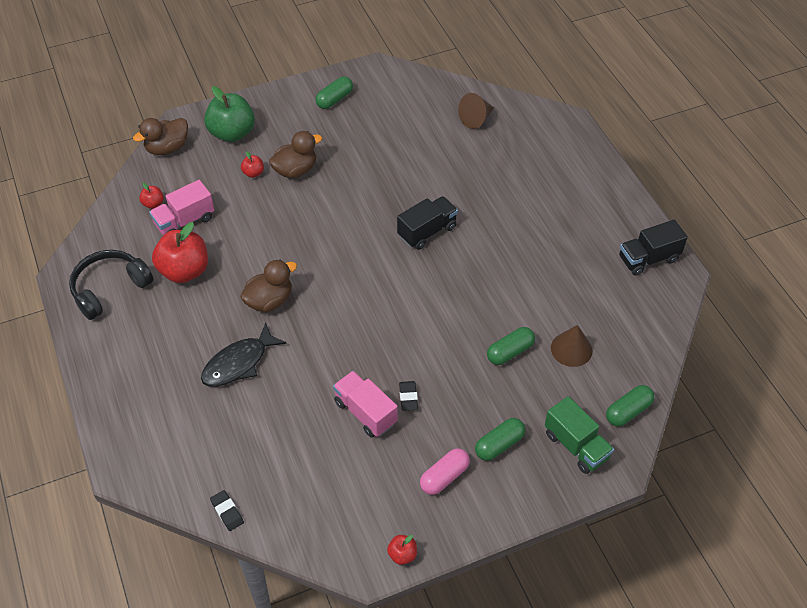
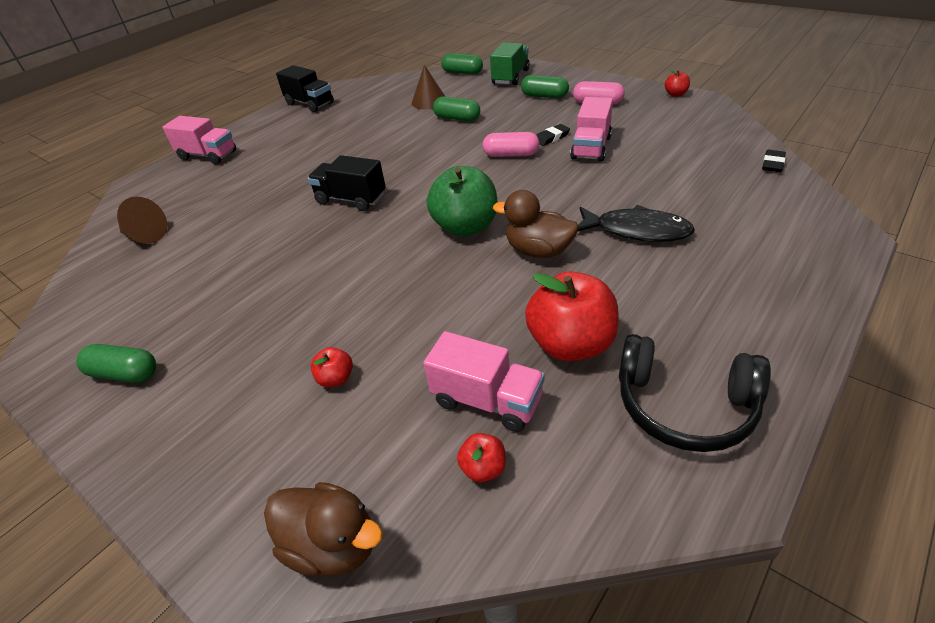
camera: 115 degrees left, 10 degrees down
(232, 133) = (250, 461): green apple -> green apple (465, 227)
(295, 170) = (306, 337): brown duck -> none
(405, 354) = (511, 155): none -> pink capsule
(585, 168) = (208, 155): none -> pink truck

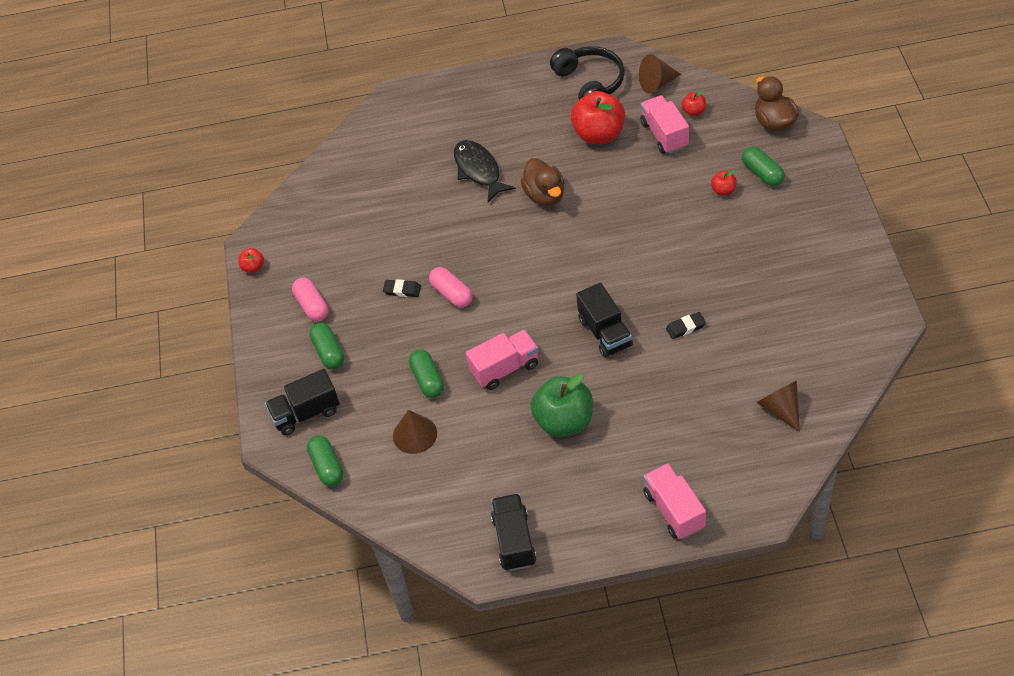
camera: 135 degrees left, 10 degrees up
(125, 373) = (835, 270): green capsule -> green capsule (762, 173)
(465, 227) = (561, 244): green apple -> green apple (564, 421)
(510, 77) = (306, 413): green truck -> black truck
(591, 148) = (396, 256): pink truck -> pink truck (505, 368)
(594, 479) = (657, 83): none -> brown cone
(772, 164) = (334, 158): black eraser -> black eraser (685, 327)

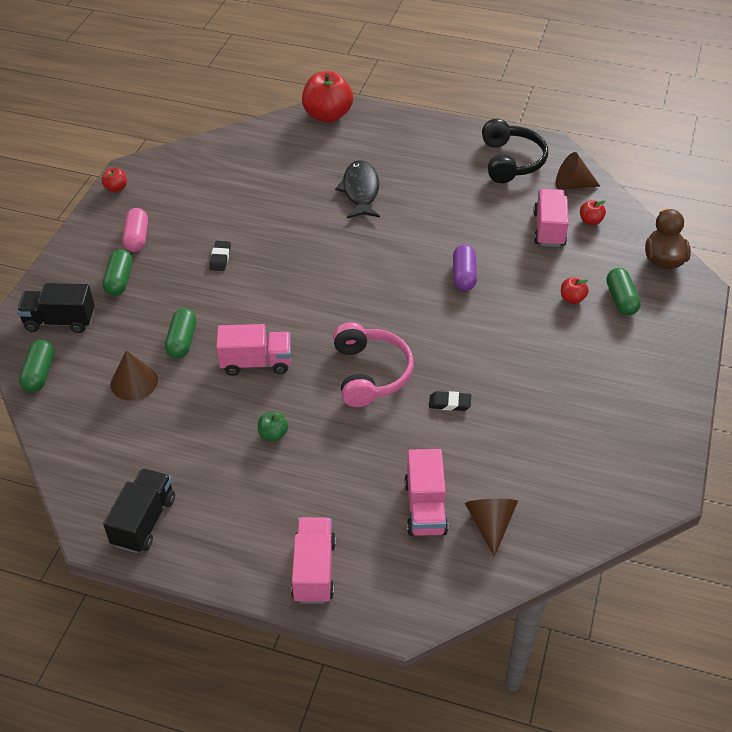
camera: 20 degrees right, 5 degrees down
(402, 290) = (220, 258): black eraser -> black eraser turned 60 degrees clockwise
(451, 294) = (259, 279): pink capsule -> none
(545, 195) = (403, 234): brown duck -> none
(564, 421) = (273, 434): green apple -> green apple, size x0.45
(599, 134) = (488, 205): red apple -> red apple (327, 115)
(605, 333) = (370, 373): black truck -> pink headphones
(622, 210) = (464, 275): none -> purple capsule
(724, 420) = (425, 507): none -> pink truck

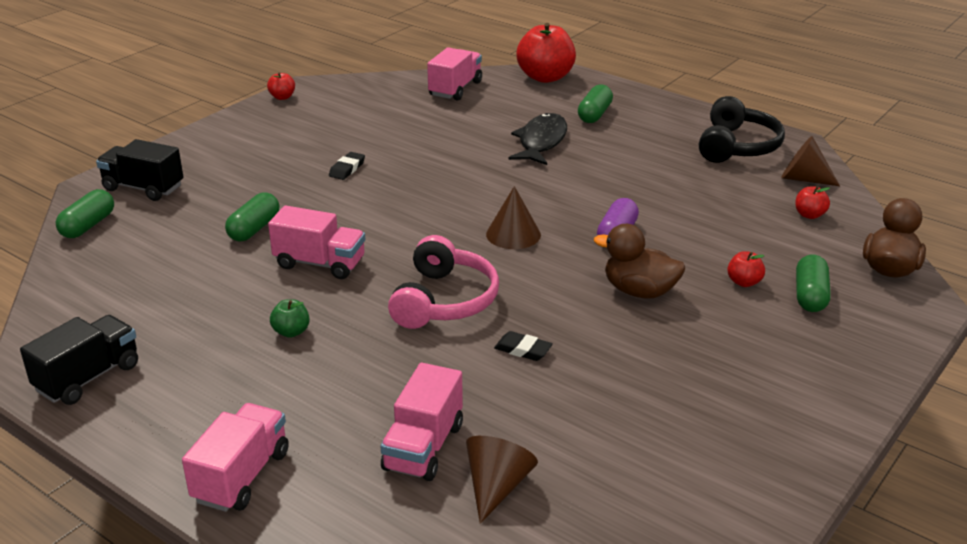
camera: 20 degrees right, 15 degrees down
(119, 280) = (229, 167): green capsule -> green capsule (594, 114)
(134, 382) = (177, 252): brown cone -> brown cone (513, 234)
(137, 238) = (273, 138): pink capsule -> none
(504, 327) = (639, 291): none -> brown duck
(549, 229) = (750, 213): pink truck -> pink truck (455, 89)

